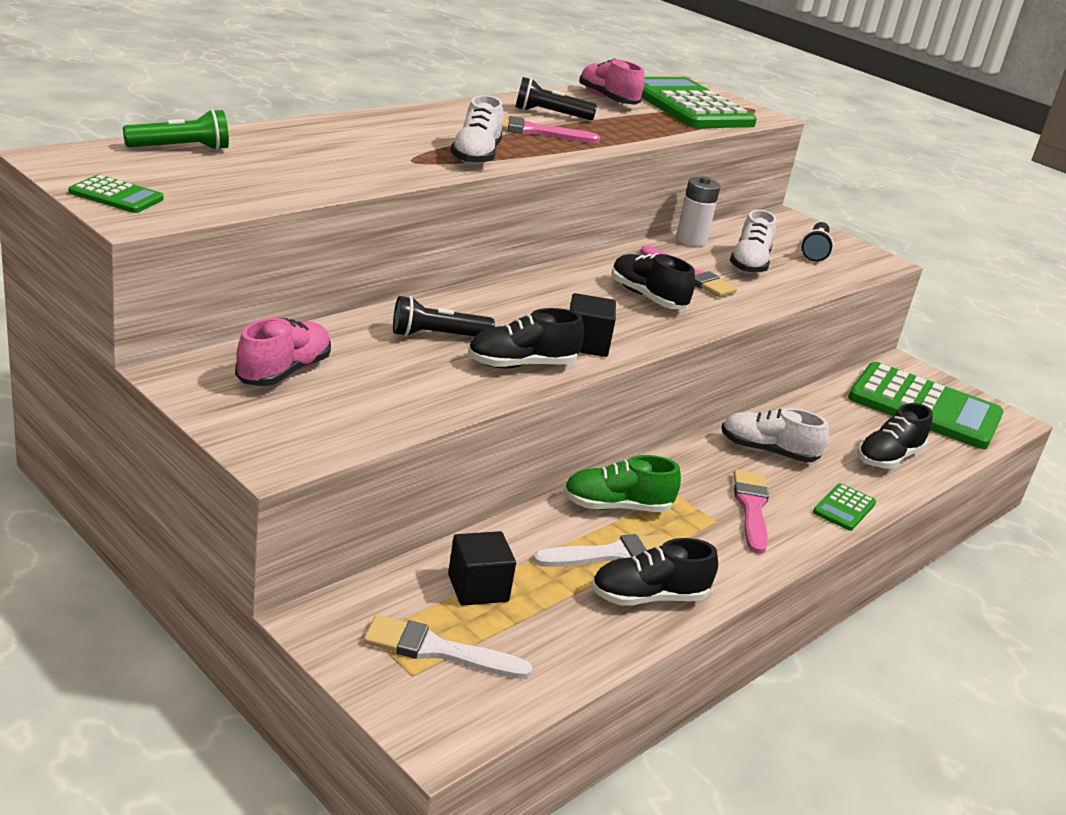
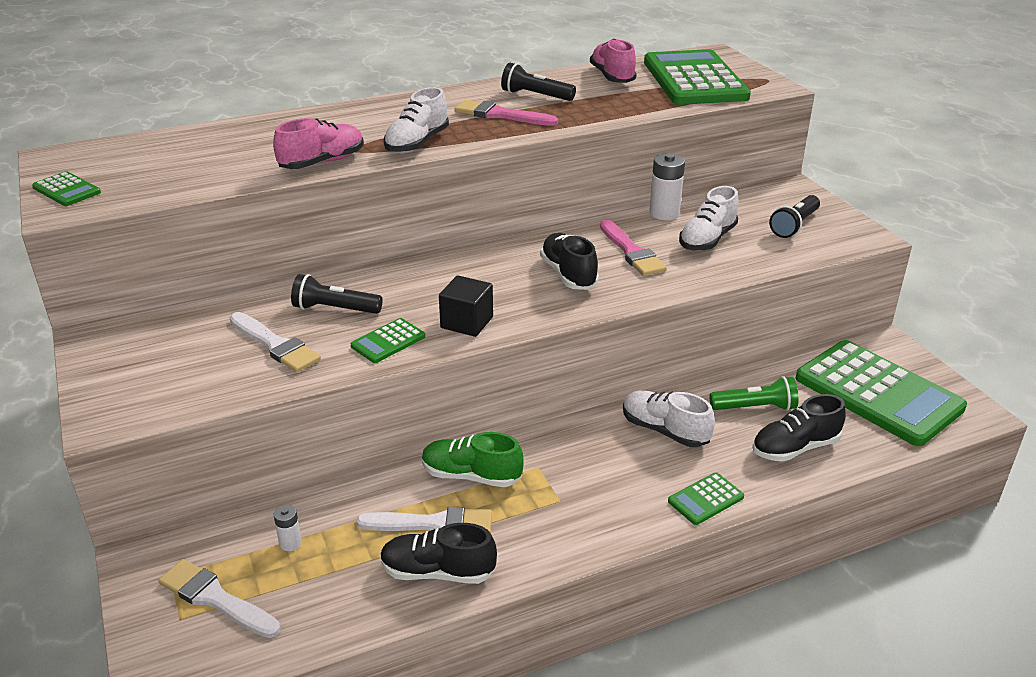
camera: 25 degrees right, 5 degrees up
(181, 148) = (162, 144): green flashlight -> green flashlight (755, 407)
(284, 372) = (177, 339): pink shoe -> pink shoe (322, 162)
(403, 373) = (275, 345): none -> white brush
(478, 588) = (290, 543): black cube -> white battery
(521, 365) = (388, 341): black shoe -> green calculator
(751, 508) = (605, 490): pink brush -> none

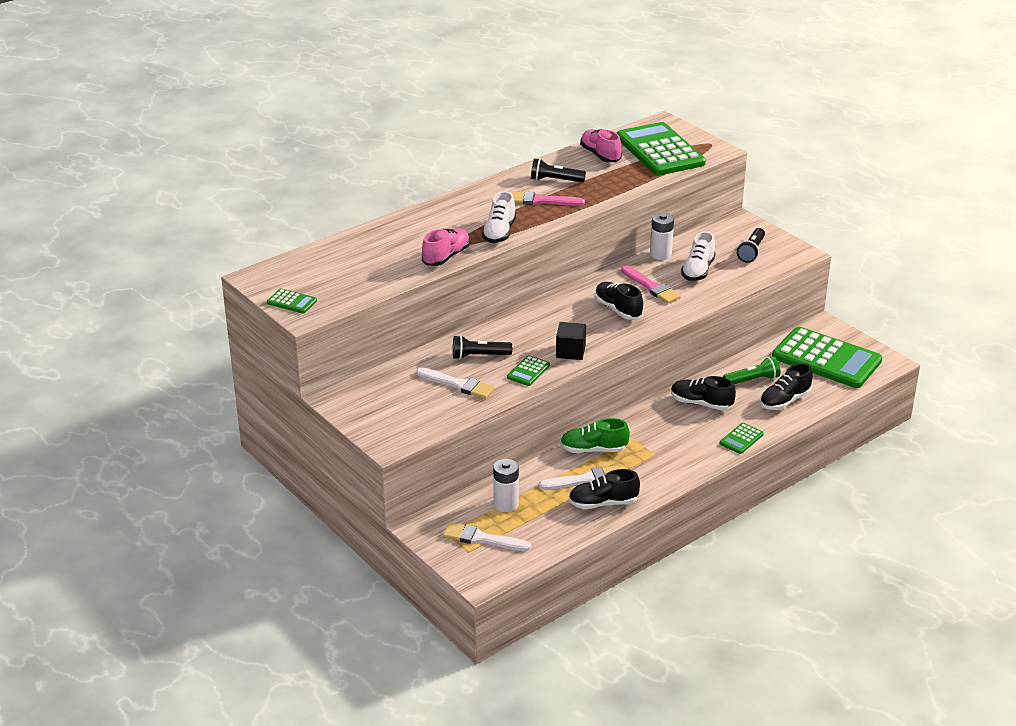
camera: 15 degrees left, 0 degrees up
(290, 543) = (506, 504): white battery -> white battery, size x1.80
(664, 430) = (701, 403): white shoe -> black shoe

